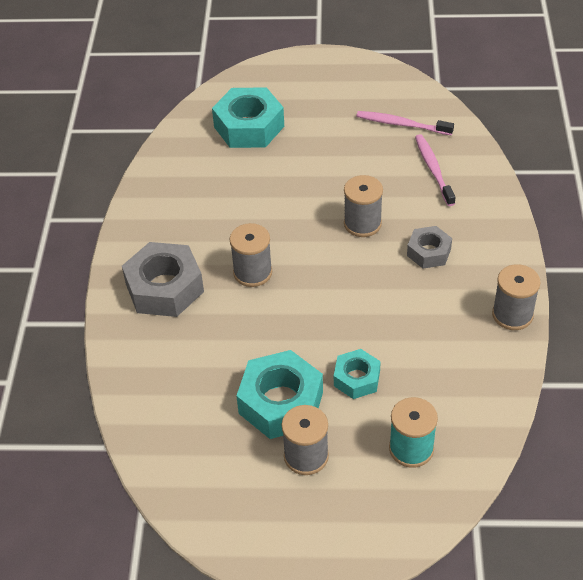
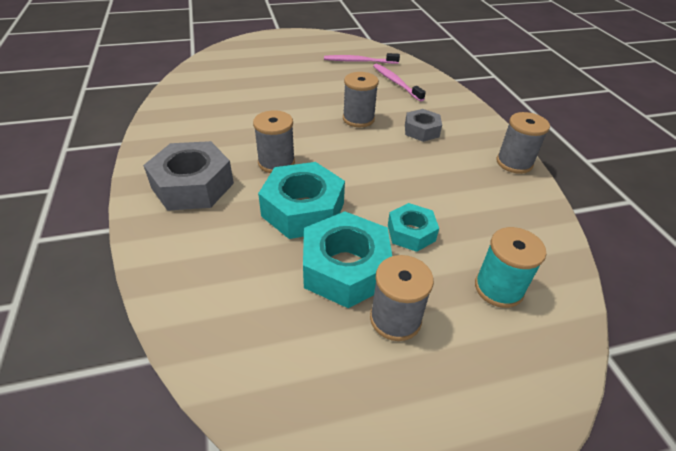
camera: 20 degrees left, 5 degrees down
(249, 126) = (241, 72): turquoise nut -> turquoise nut (303, 210)

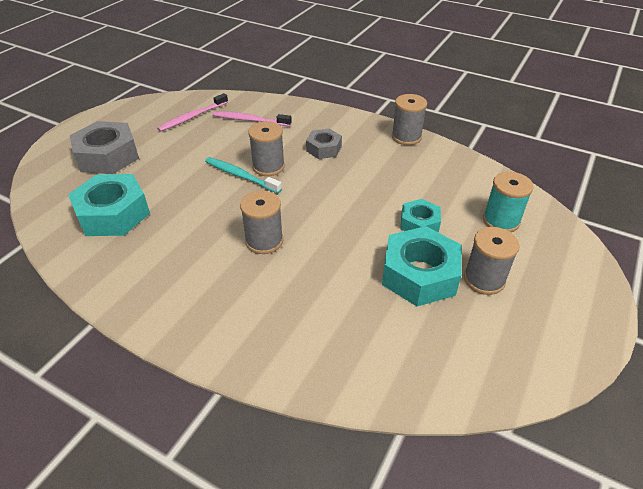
camera: 45 degrees left, 0 degrees up
(192, 185) = (230, 306): grey nut -> grey nut (108, 156)
(303, 210) = (338, 259): turquoise nut -> turquoise nut (113, 214)
(330, 114) = (241, 176): none -> turquoise toothbrush

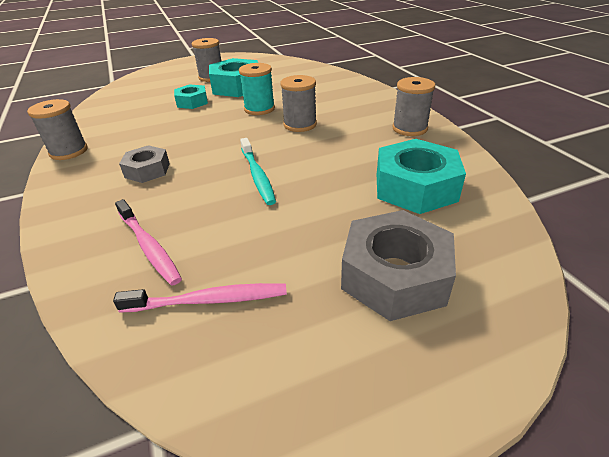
camera: 140 degrees left, 5 degrees down
(268, 167) = (221, 174): grey spool -> grey spool (409, 128)
(501, 221) = (150, 90): turquoise spool -> turquoise spool (259, 109)

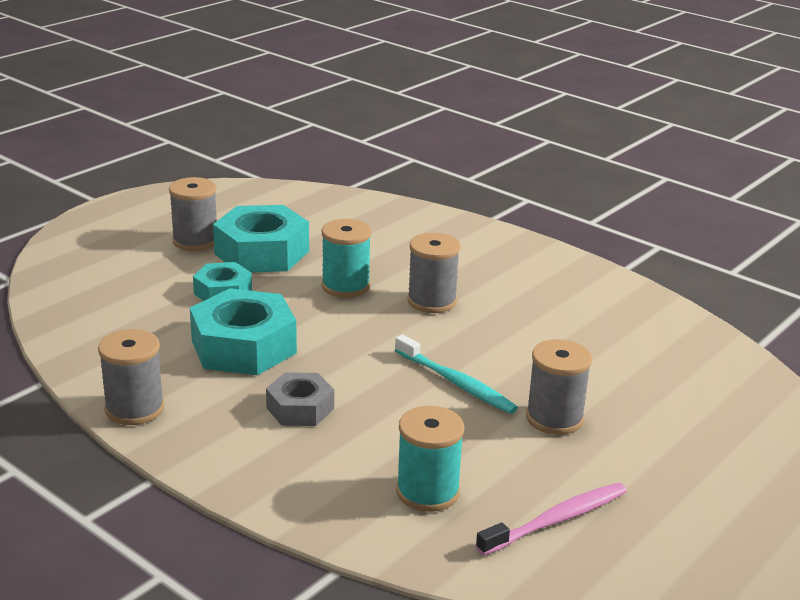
camera: 30 degrees left, 10 degrees down
(148, 246) = (427, 492): pink toothbrush -> turquoise spool
(395, 276) = (702, 450): grey nut -> none
(409, 128) = (575, 281): grey spool -> grey spool (554, 418)
(415, 187) = (646, 356): turquoise nut -> turquoise nut (243, 346)

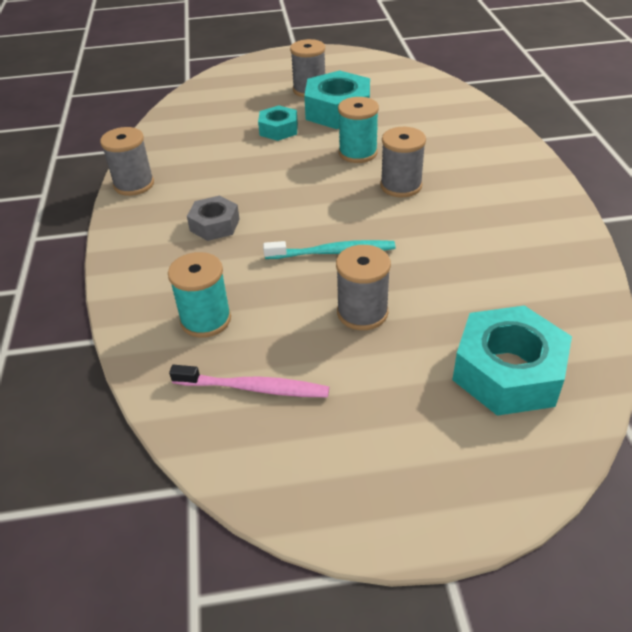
camera: 45 degrees right, 15 degrees up
(243, 346) = (240, 170): turquoise nut -> turquoise nut (508, 372)
(456, 382) = (332, 252): turquoise toothbrush -> turquoise toothbrush turned 90 degrees counterclockwise

